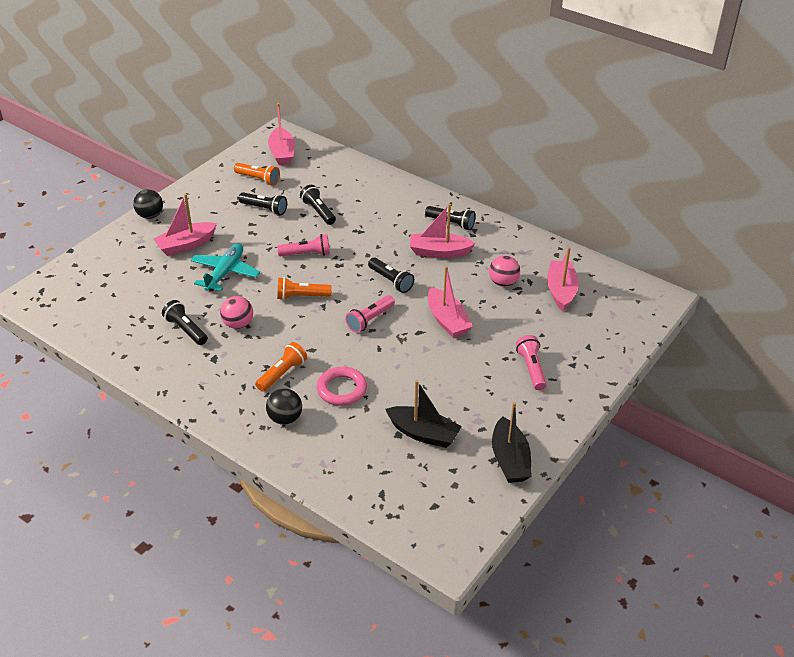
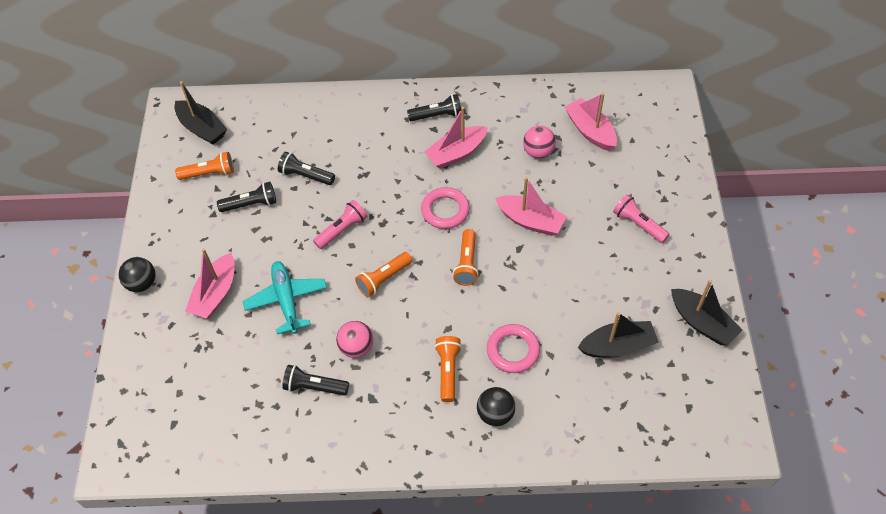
camera: 35 degrees left, 15 degrees up
(282, 153) = (202, 128): pink boat -> black boat
(370, 320) = (467, 263): pink flashlight -> orange flashlight
(391, 281) = (445, 210): black flashlight -> pink ring

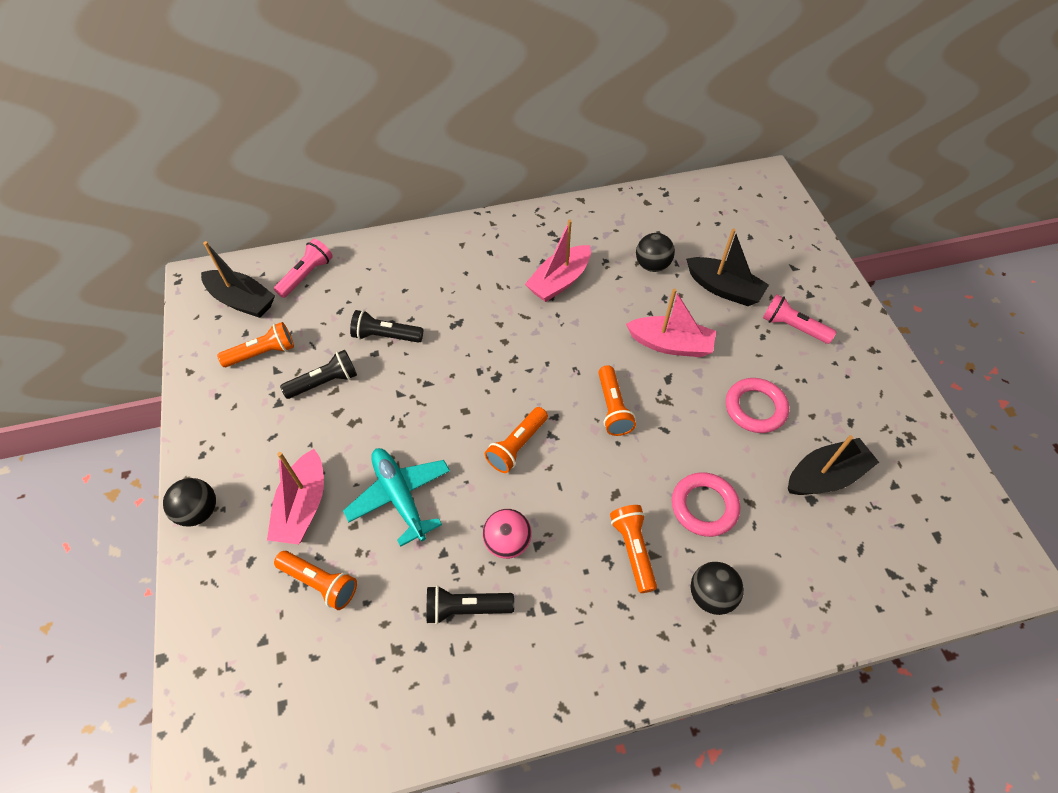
camera: 15 degrees left, 0 degrees up
(216, 349) = (320, 582): none -> orange flashlight
(342, 230) = (448, 394): pink flashlight -> pink flashlight (306, 275)
(437, 115) = (524, 243): black flashlight -> none
(445, 210) = (567, 349): pink ring -> pink ring (755, 408)
(538, 152) = (652, 265): pink ball -> black ball
(590, 131) = (701, 234): pink boat -> none
(702, 323) = (908, 428): black boat -> black boat (724, 289)

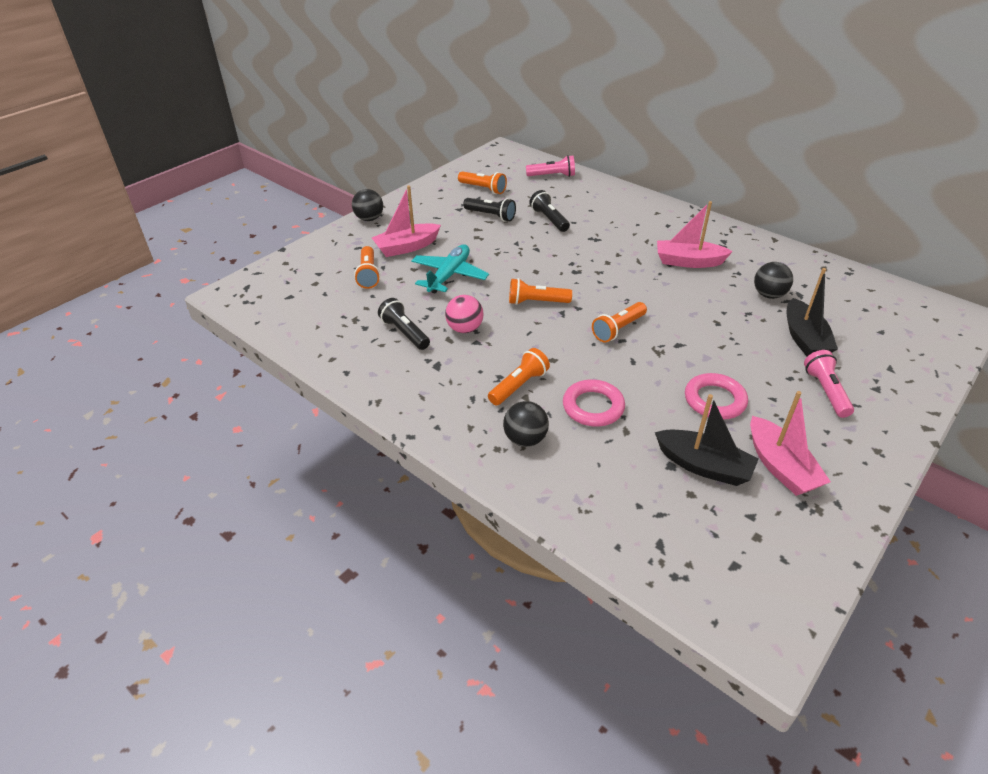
camera: 55 degrees right, 15 degrees down
(242, 301) = (507, 167): black boat -> none
(670, 344) = (710, 333): pink boat -> pink boat (780, 466)

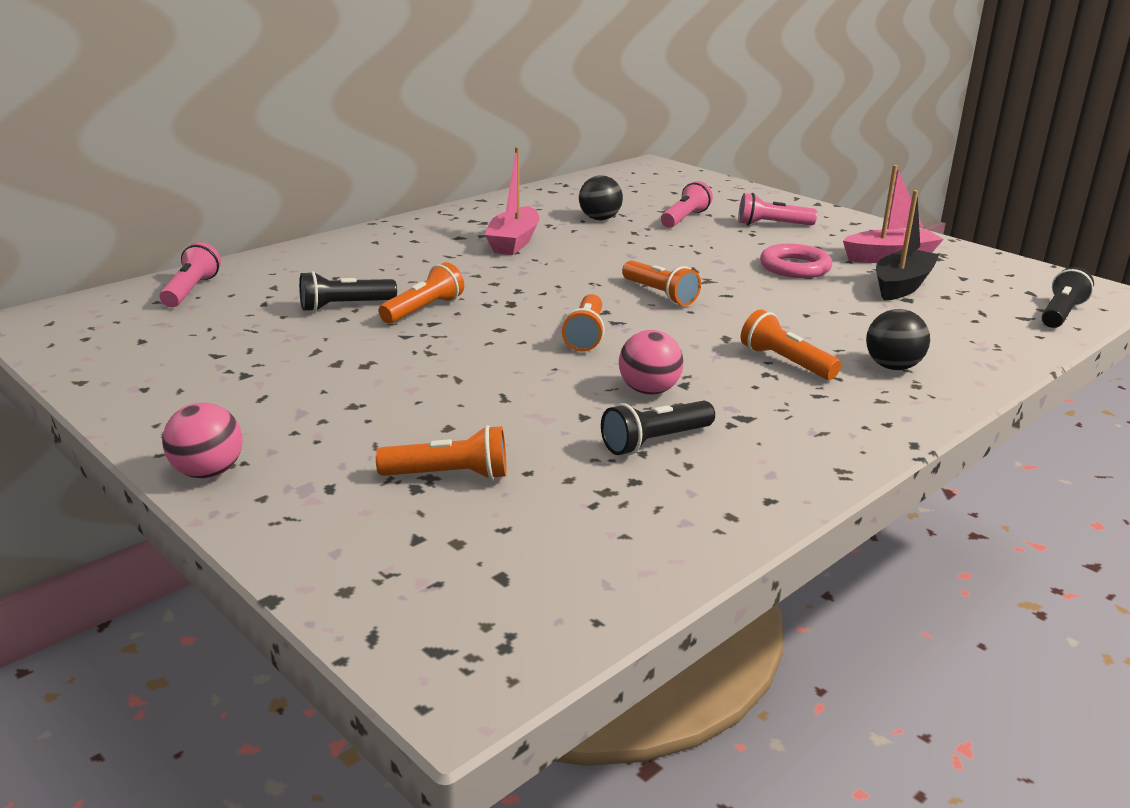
camera: 85 degrees left, 15 degrees down
(369, 219) = (208, 472): black ball -> pink ball
(406, 247) = (362, 432): pink boat -> none
(449, 275) = (485, 395): turquoise plane -> none
(483, 189) = (183, 348): orange flashlight -> orange flashlight (423, 309)
(491, 216) = (296, 348): black flashlight -> black flashlight (1060, 313)
(593, 407) = (820, 324): pink ring -> none
(804, 338) = (684, 218): black boat -> pink flashlight

